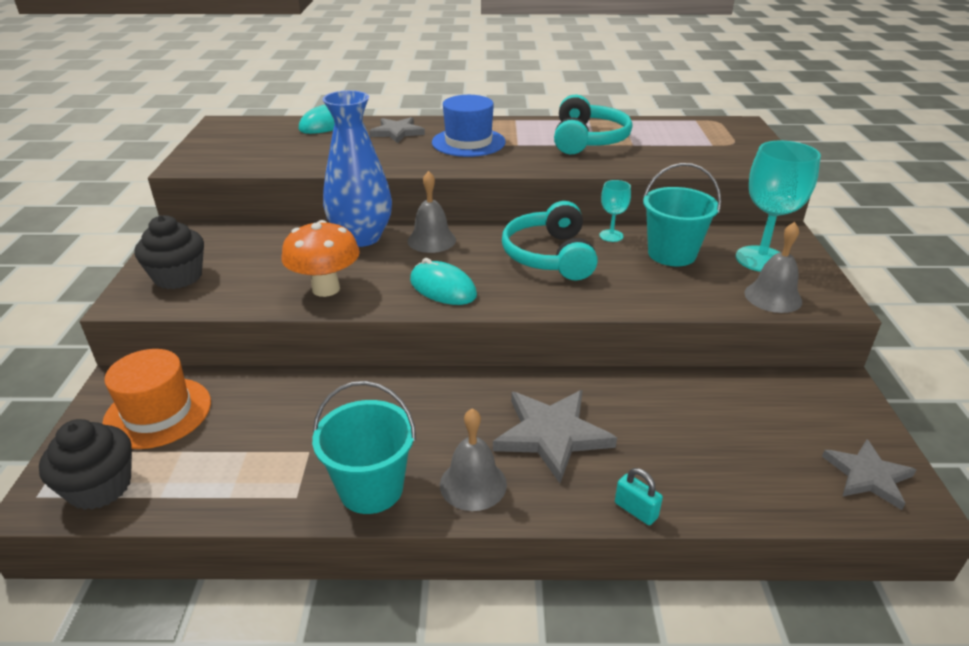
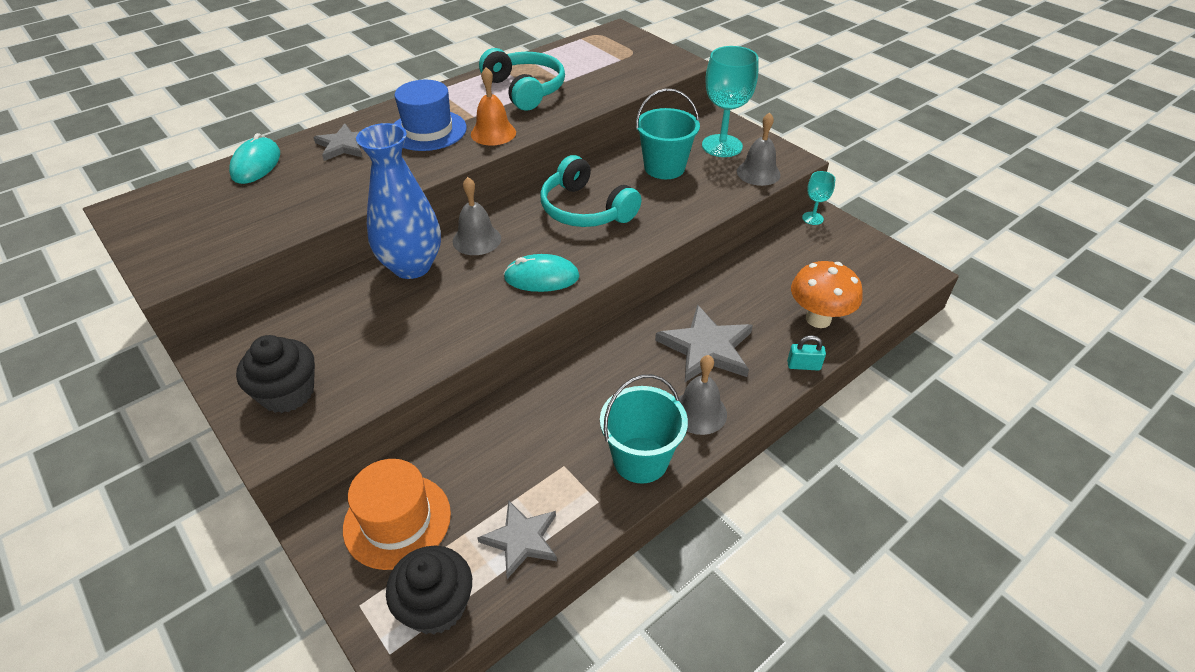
camera: 40 degrees left, 10 degrees up
(326, 289) = (447, 328): orange mushroom -> orange mushroom (818, 319)
(515, 160) = (493, 133): none -> orange bell
(611, 236) = (607, 171): turquoise goblet -> turquoise goblet (812, 218)
(868, 476) = (886, 269): grey star -> grey star (521, 540)

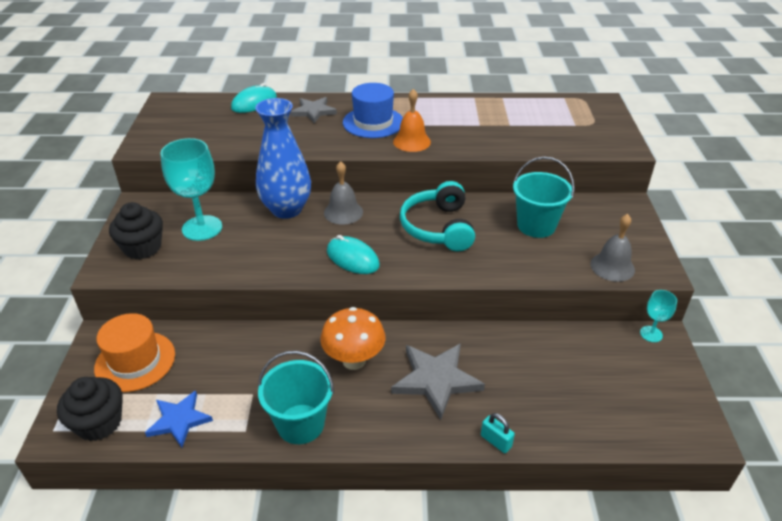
camera: 40 degrees right, 5 degrees down
(521, 540) = (179, 420): grey star -> blue star
(525, 89) = (472, 120): turquoise headphones -> none
(699, 412) = (376, 420): grey bell -> none
(722, 146) = (607, 231): turquoise goblet -> turquoise goblet (202, 228)
(818, 319) = (553, 415): orange mushroom -> orange mushroom (354, 360)

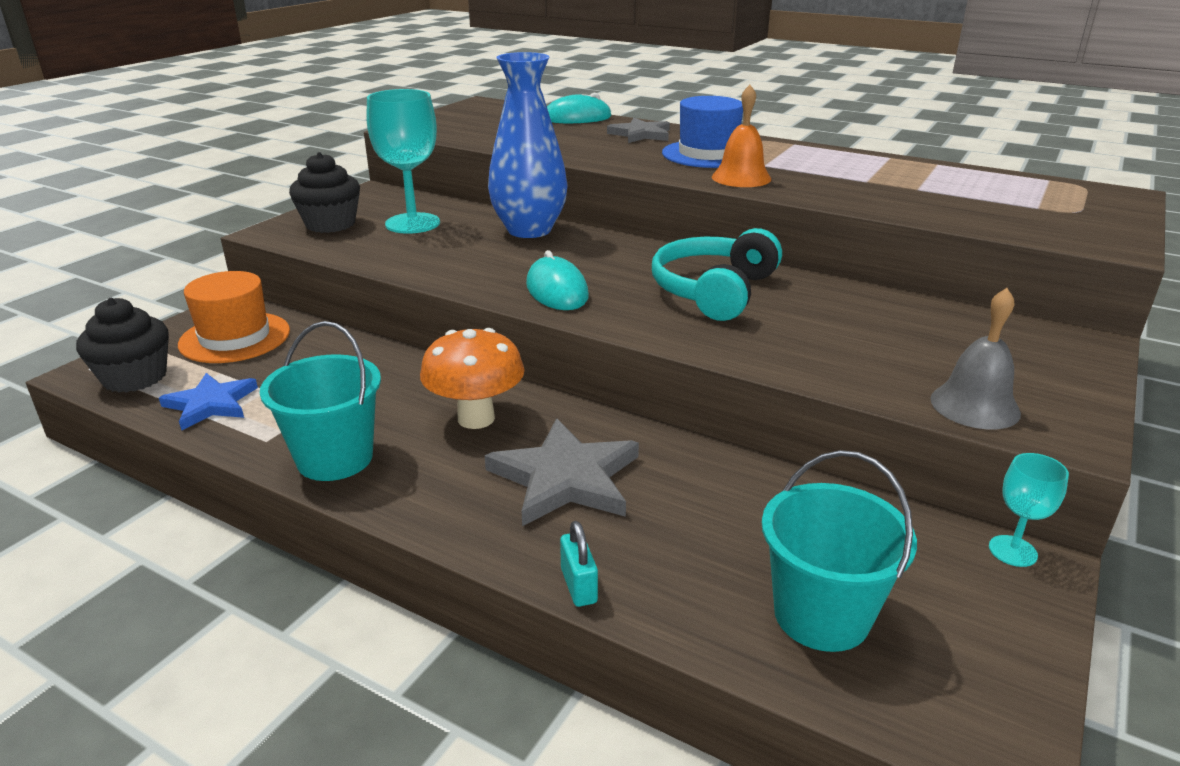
camera: 30 degrees right, 10 degrees down
(343, 212) = (597, 248): grey bell -> none
(536, 225) = (879, 325): turquoise bucket -> turquoise bucket (821, 615)

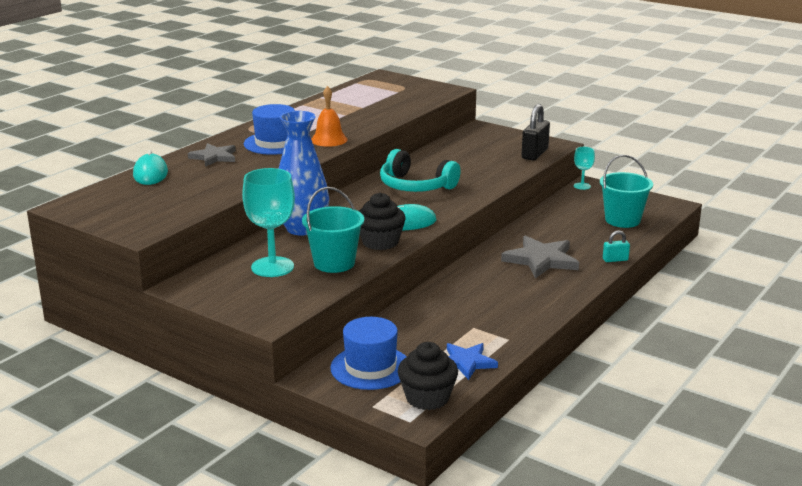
camera: 85 degrees left, 5 degrees down
(235, 337) = (370, 367): orange hat -> blue hat
(330, 224) = (260, 298): black cupcake -> black cupcake (380, 242)
(335, 458) = (526, 317): turquoise bucket -> turquoise bucket (334, 263)
(476, 418) = (486, 281): orange mushroom -> none
(975, 406) = (534, 154): grey bell -> black padlock

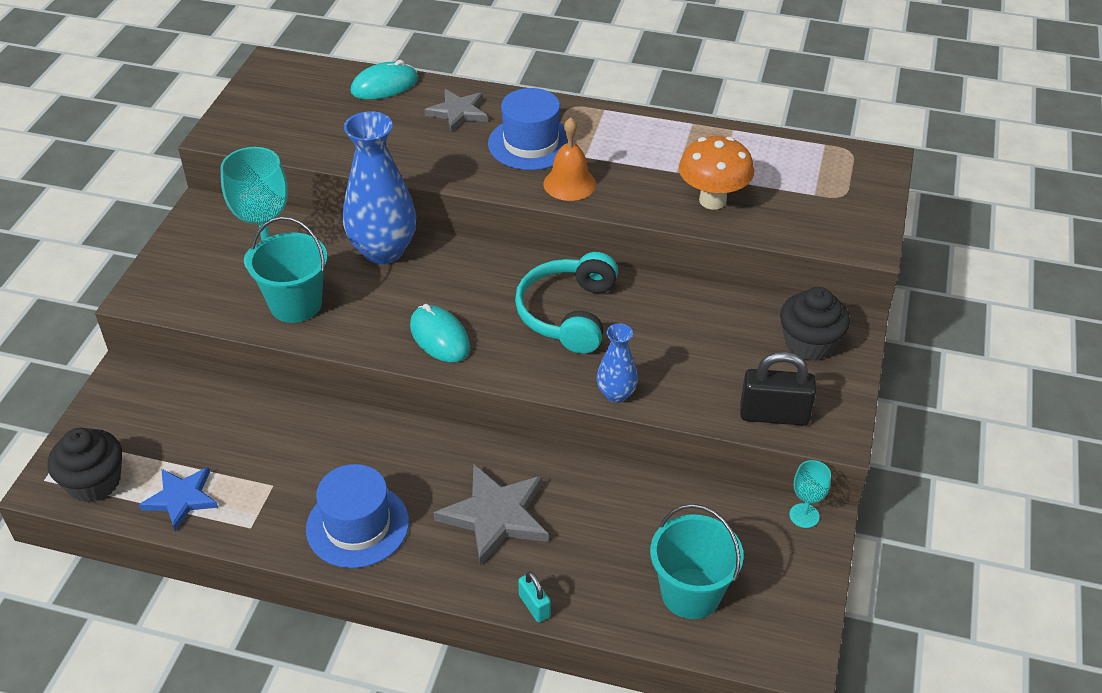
camera: 70 degrees right, 20 degrees up
(370, 367) = (152, 416): blue hat -> blue hat (357, 525)
(380, 242) = (369, 327): black cupcake -> black cupcake (809, 343)
(381, 112) = (712, 200): none -> orange mushroom
(494, 185) = (616, 394): none -> blue vase

